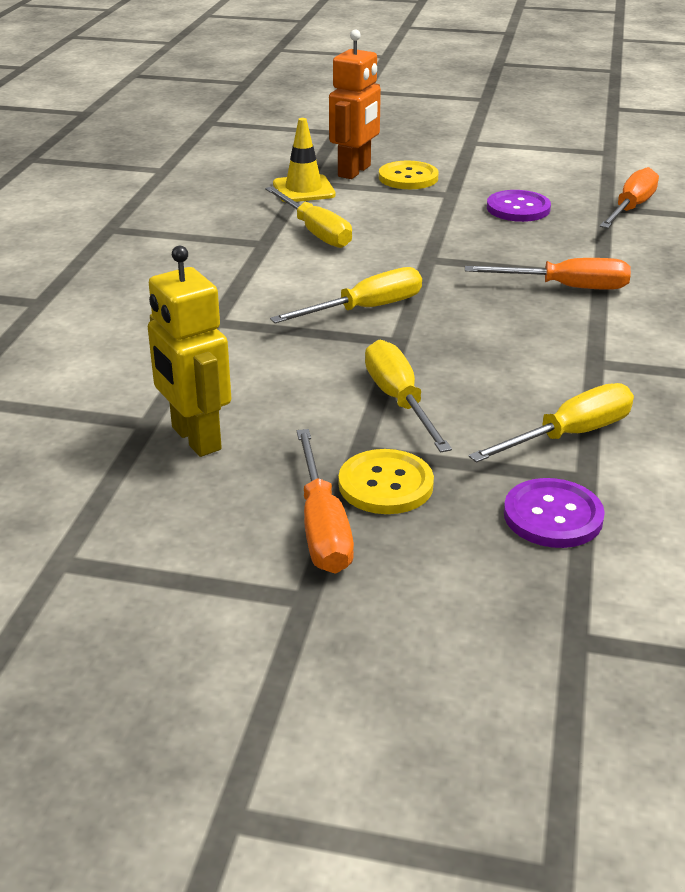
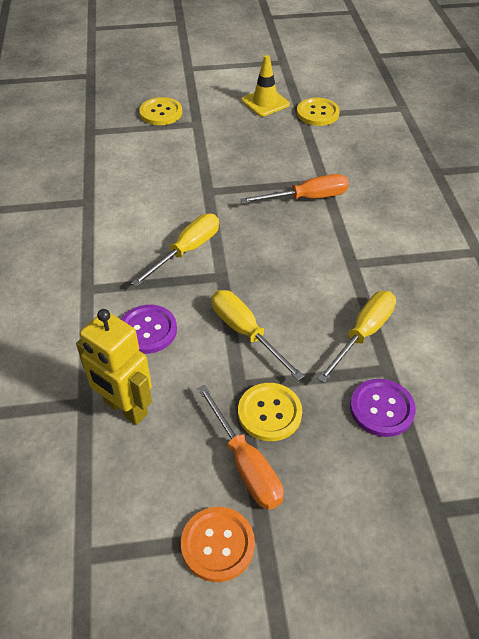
camera: 20 degrees left, 15 degrees up
(237, 594) = (217, 544): none -> orange button
(303, 189) = (92, 140): yellow traffic cone -> yellow traffic cone (265, 102)
(315, 232) = (120, 182): yellow screwdriver -> none
(355, 171) = (121, 114): orange robot -> none
(518, 208) = (246, 128): purple button -> purple button (148, 330)
(631, 208) = (317, 113): orange screwdriver -> yellow button

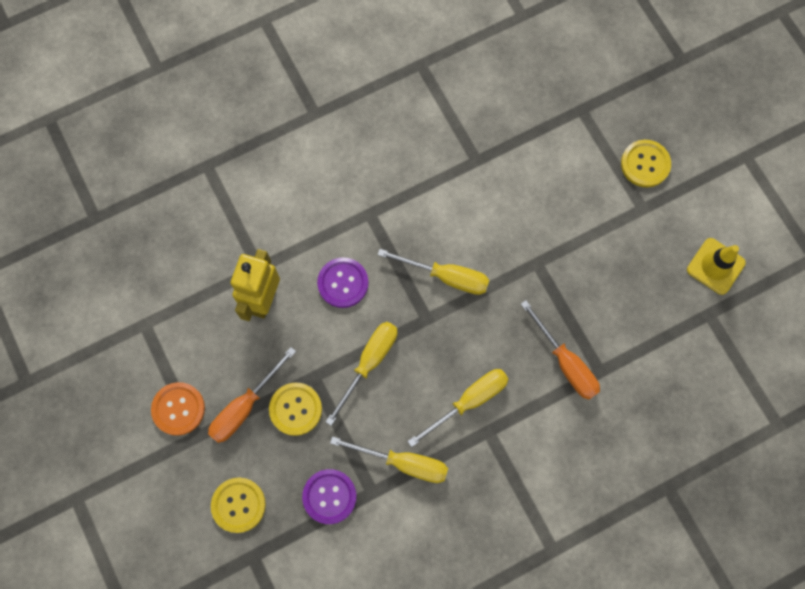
camera: 70 degrees right, 25 degrees up
(317, 113) = (721, 330): yellow button -> yellow button (238, 505)
(318, 268) = (469, 401): none -> yellow screwdriver

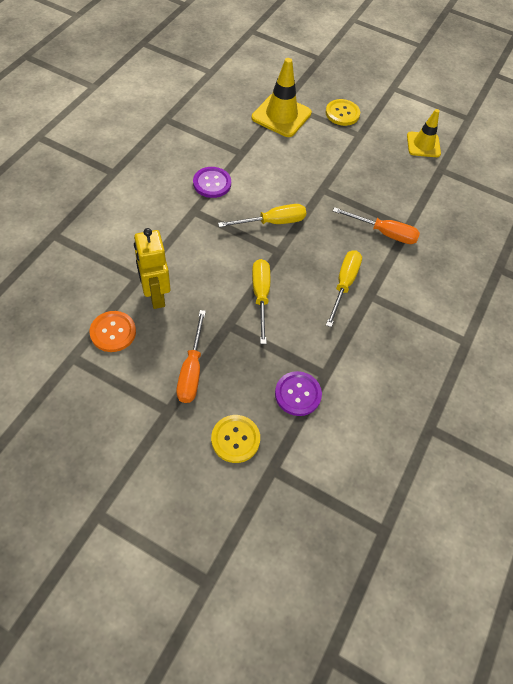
camera: 40 degrees left, 15 degrees down
(178, 409) = (140, 400): orange button -> orange button (113, 332)
(295, 409) = (231, 351): yellow button -> none
(343, 283) = (206, 258): purple button -> purple button (212, 183)
(403, 463) = (331, 344): yellow screwdriver -> none
(564, 128) = (281, 115): none -> yellow traffic cone

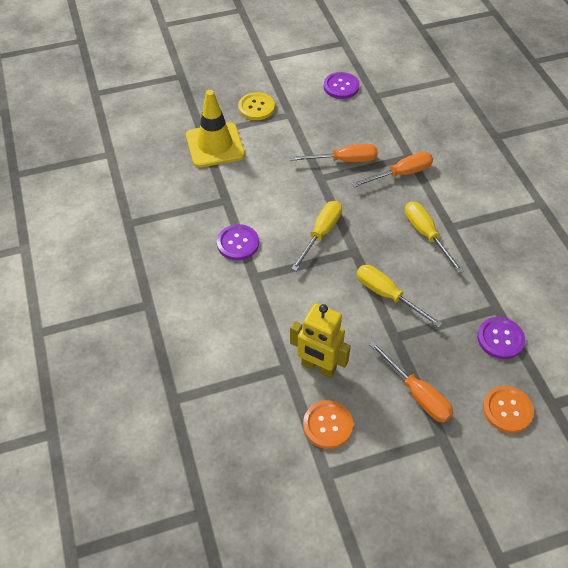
camera: 40 degrees left, 5 degrees down
(235, 439) = (507, 410): yellow button -> orange button
(355, 192) = (344, 160): none -> orange screwdriver
(423, 145) = (341, 86): yellow traffic cone -> purple button

